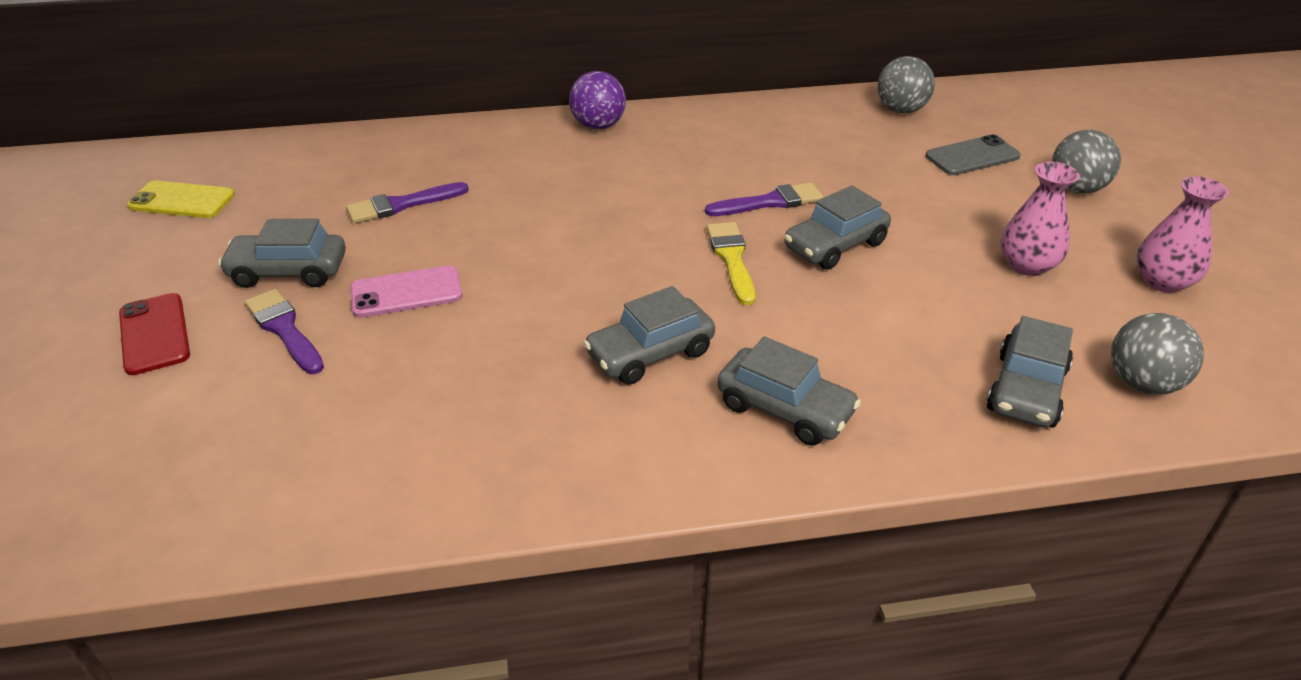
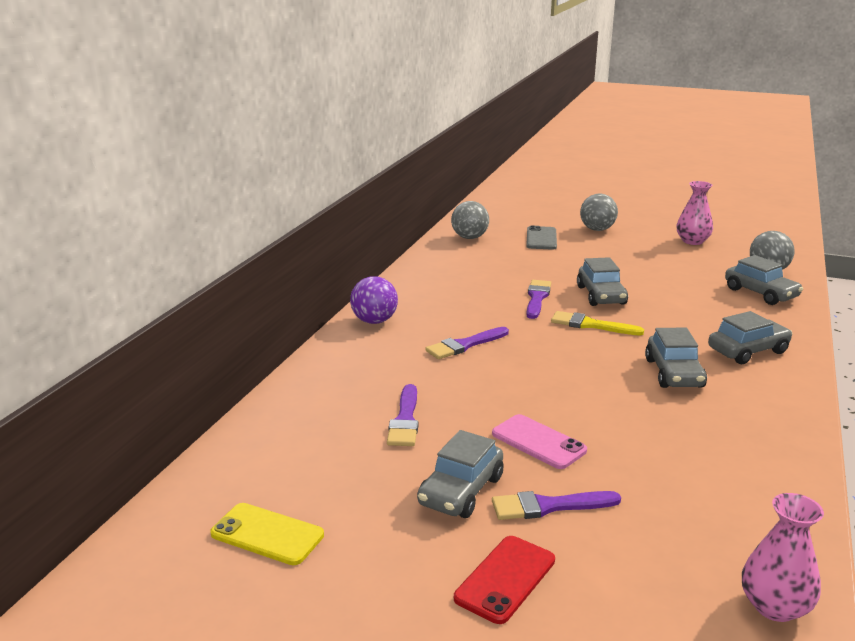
camera: 60 degrees left, 15 degrees down
(155, 334) = (505, 579): red phone -> red phone turned 60 degrees counterclockwise
(182, 200) = (267, 534): yellow phone -> yellow phone turned 75 degrees clockwise
(406, 292) = (538, 442): pink phone -> pink phone turned 60 degrees counterclockwise
(591, 191) = (464, 345): none -> purple brush
(1027, 265) = (657, 261): pink vase -> pink vase (775, 606)

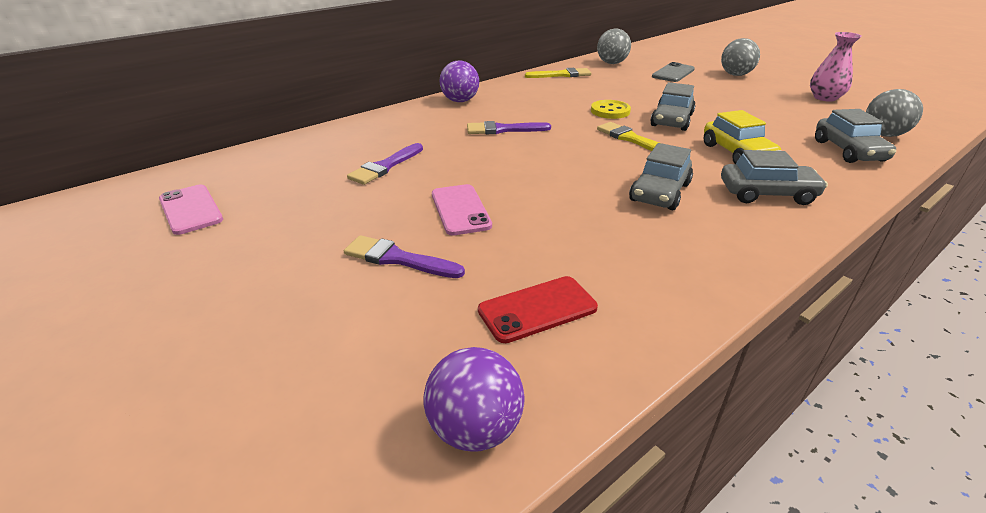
camera: 30 degrees right, 10 degrees up
(267, 534) = (191, 209): yellow phone -> pink phone
(438, 263) = (561, 75): none -> yellow brush
(461, 491) = (350, 225): grey car -> none
(505, 579) = (284, 299): red phone -> red phone (537, 309)
(537, 298) = (610, 111): purple brush -> yellow button
(687, 317) = (737, 153): none -> yellow car
(775, 606) = (475, 429): pink vase -> purple ball

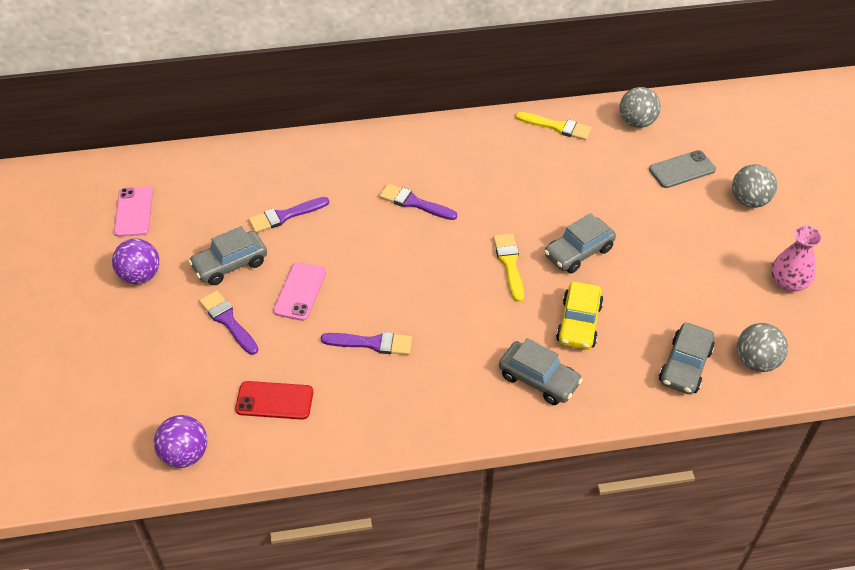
camera: 30 degrees right, 15 degrees up
(460, 101) = (415, 139): purple ball -> purple ball (140, 276)
(585, 222) = (372, 343): none -> purple brush
(610, 111) = (537, 213): yellow button -> none
(660, 192) = (458, 339): grey car -> grey car (230, 264)

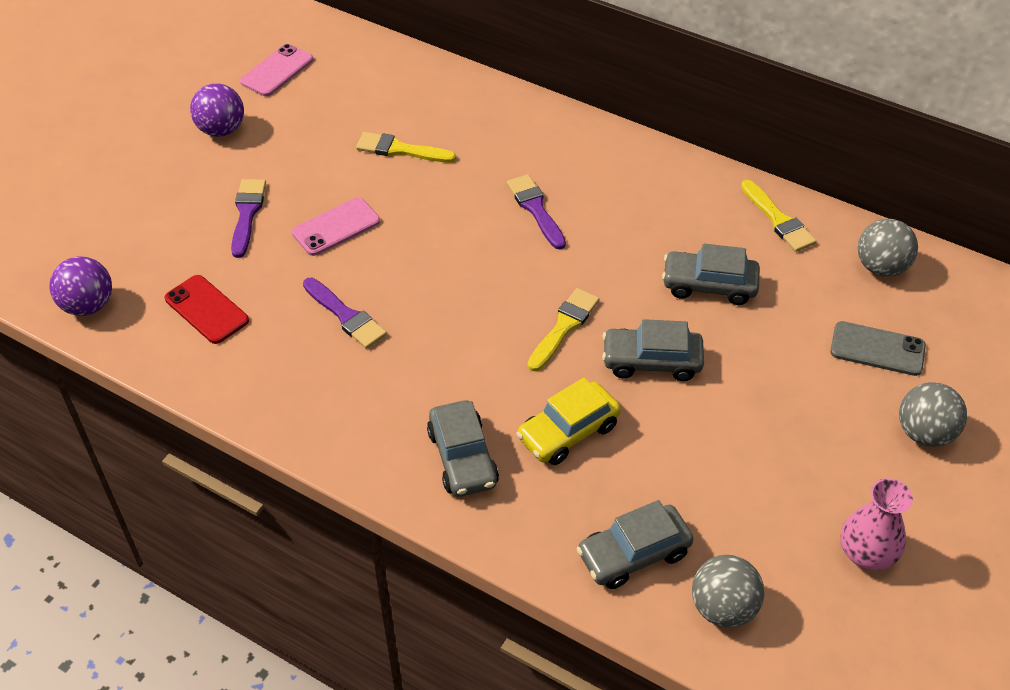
camera: 40 degrees right, 0 degrees up
(230, 264) = (304, 165): grey car -> grey car (709, 285)
(285, 216) = (400, 150): purple brush -> yellow brush

